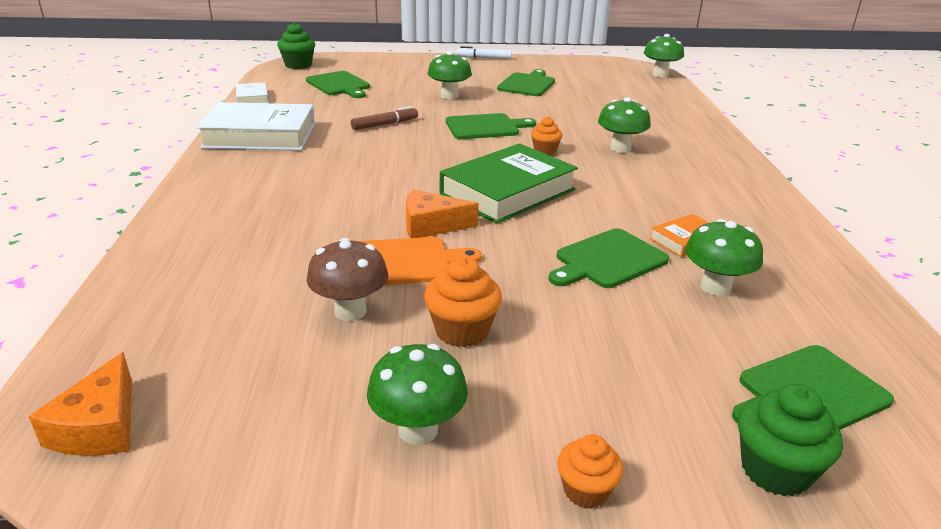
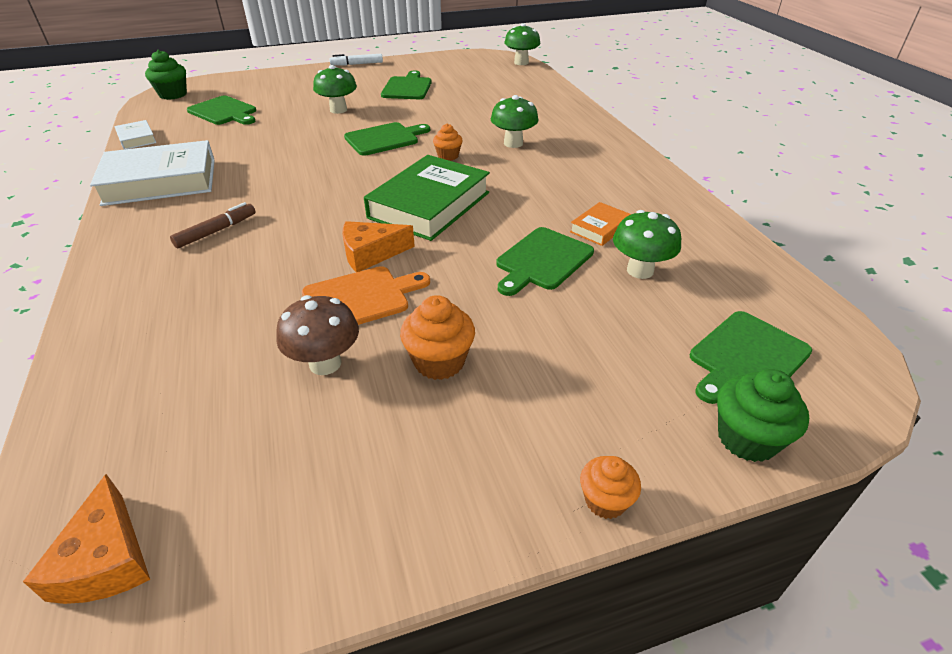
camera: 15 degrees left, 10 degrees up
(385, 124) = (286, 150): brown marker -> brown marker (216, 231)
(418, 430) = (436, 477): green mushroom -> none

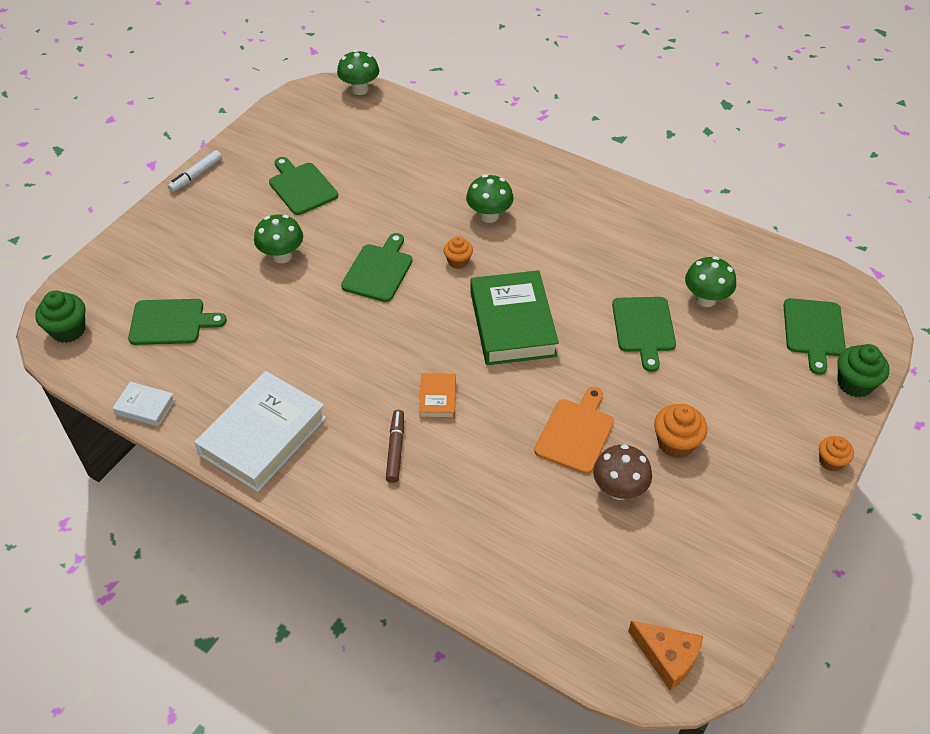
camera: 40 degrees left, 10 degrees up
(371, 254) = (533, 394): orange cheese -> none
(600, 228) = (646, 275): orange book -> orange book (437, 399)

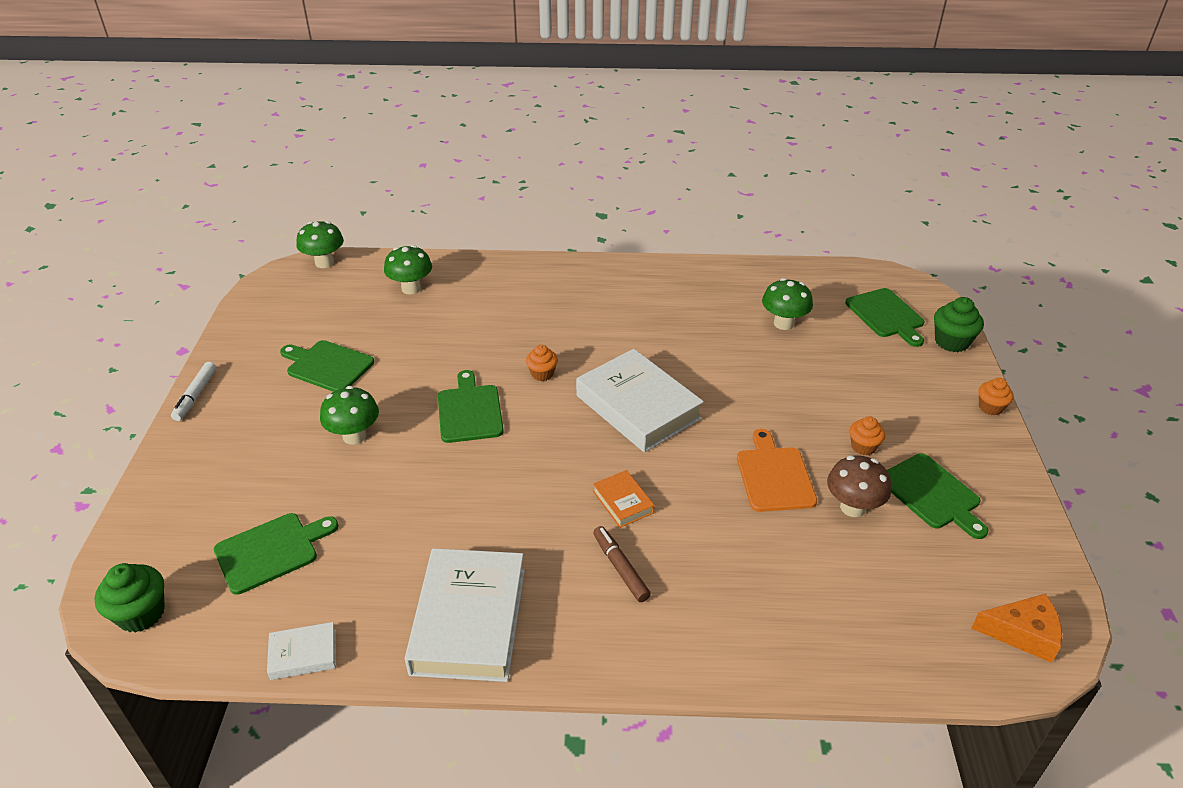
camera: 30 degrees left, 10 degrees down
(489, 216) = (540, 325): green mushroom -> green mushroom (411, 288)
(512, 324) = (638, 407): green book -> white book
(644, 328) = (754, 365): green cutting board -> green cutting board (932, 494)
(676, 443) = (863, 447): orange cupcake -> orange cupcake, size x0.65

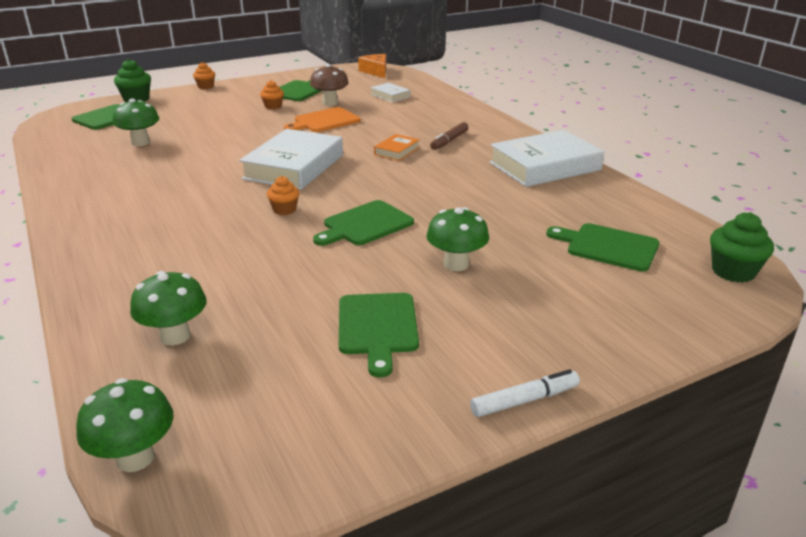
camera: 120 degrees left, 10 degrees down
(303, 654) = (645, 202): white book -> white book (390, 95)

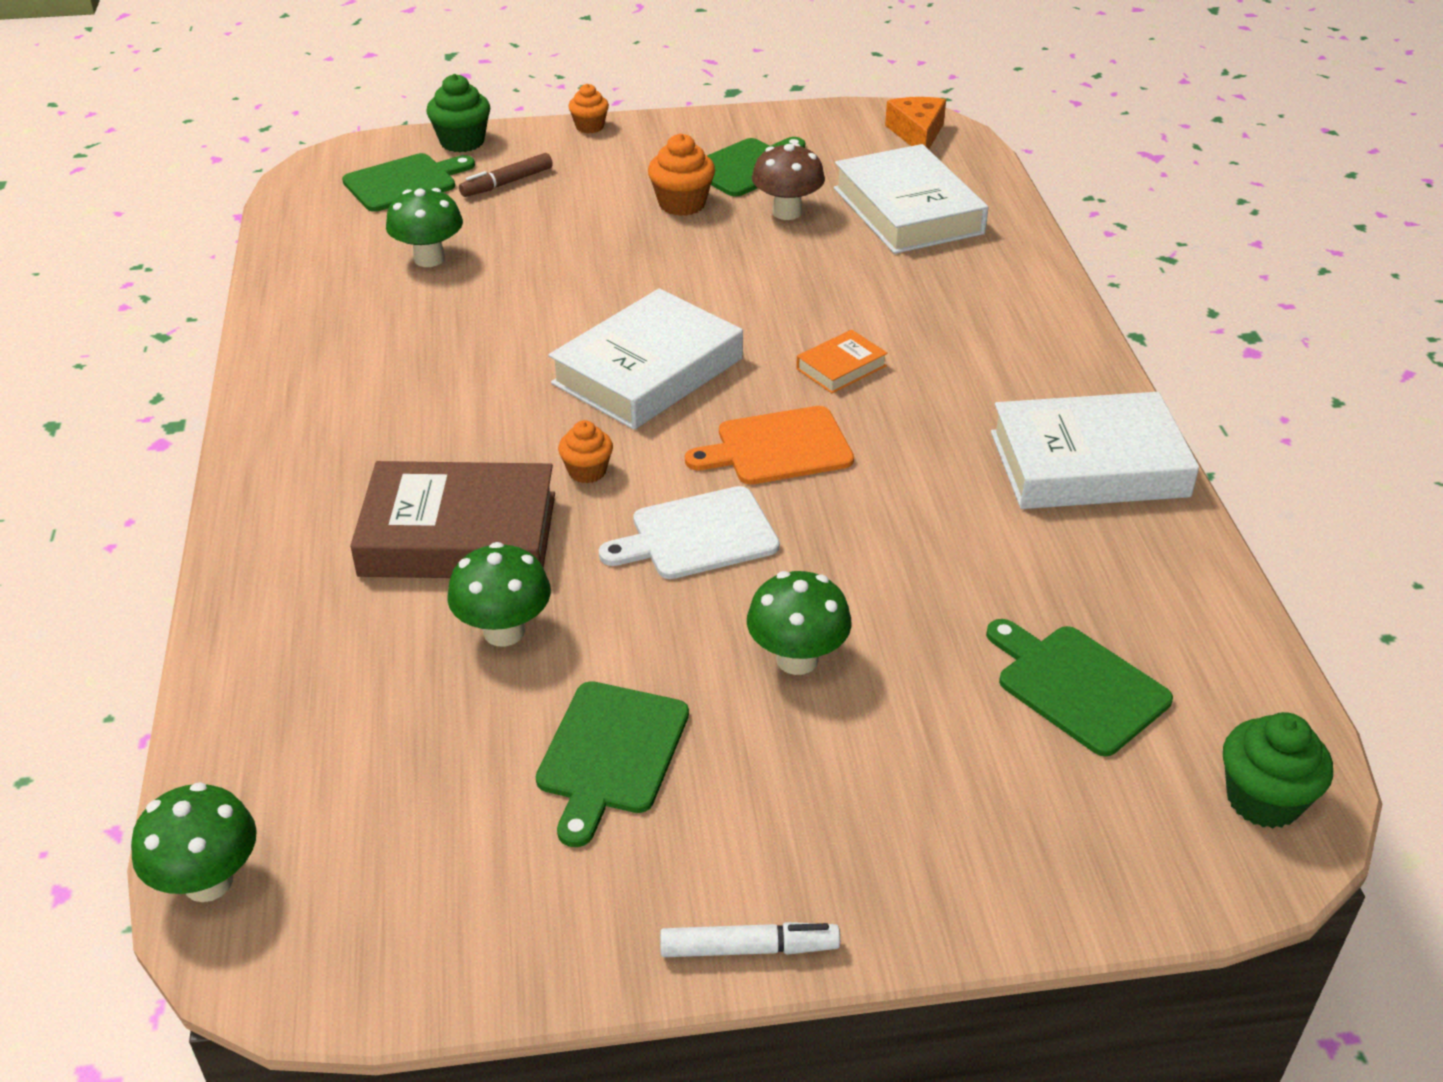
camera: 20 degrees right, 10 degrees up
(175, 336) = (329, 692): green mushroom -> green mushroom (504, 631)
(222, 248) = (458, 534): none -> brown book
(273, 106) = (682, 204): orange cupcake -> orange cupcake, size x1.54
(324, 121) = (753, 261): orange cutting board -> orange cutting board (777, 448)
(365, 225) = (697, 535): green cutting board -> white cutting board
(390, 95) = (908, 211): white book -> white book, size x2.14
(449, 141) = (950, 359): brown marker -> brown marker (507, 183)

